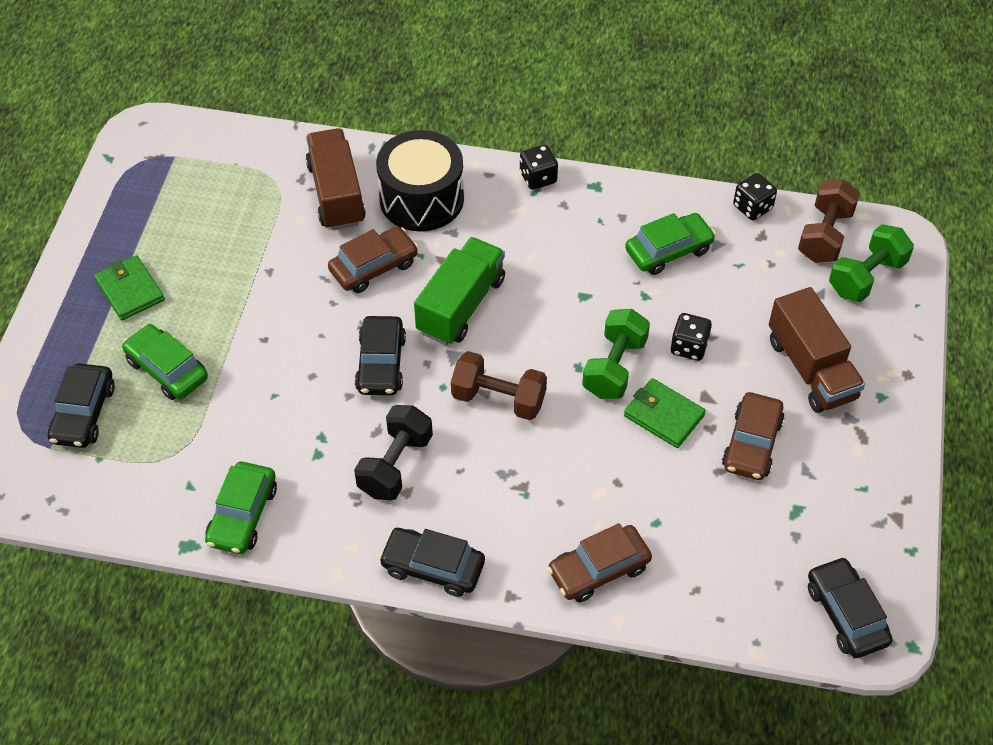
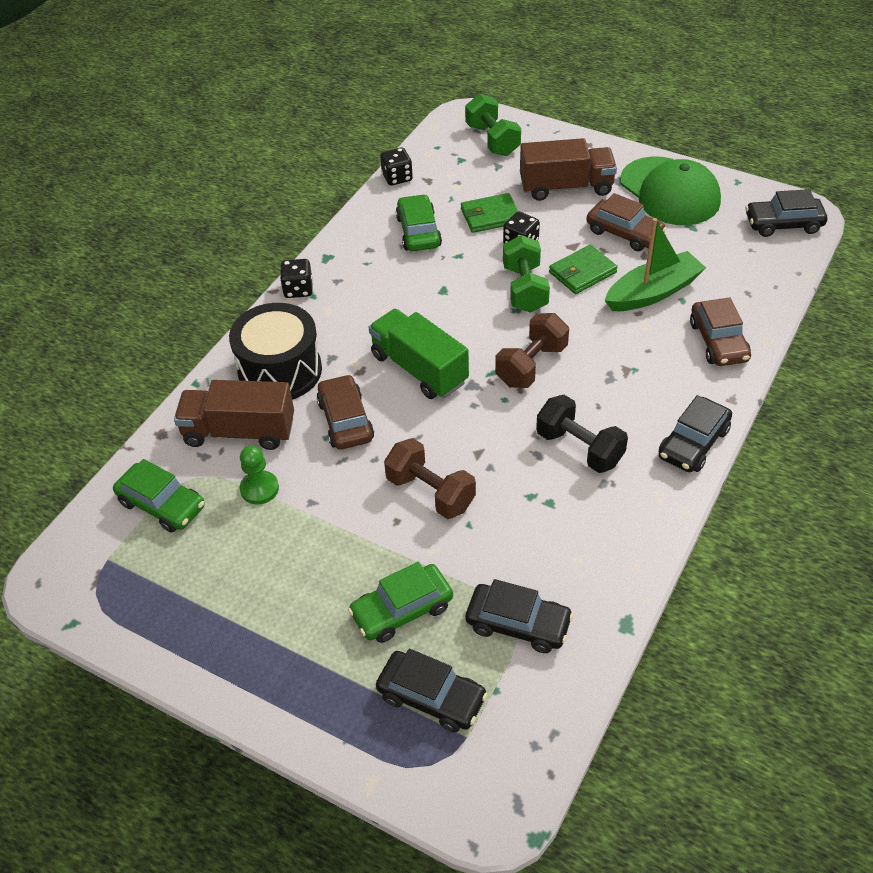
camera: 70 degrees left, 5 degrees down
(130, 290) = (280, 629): green wallet -> green wallet (490, 216)
(243, 515) = (602, 573): green car -> green car (162, 504)
(274, 229) = (259, 489): none -> green pawn
(381, 364) = (462, 437): black car -> black car (518, 624)
(614, 367) = (525, 289): green dumbbell -> green dumbbell turned 45 degrees clockwise
(657, 491) = (653, 292): none -> green boat
(825, 235) = (443, 149): brown dumbbell -> brown dumbbell (430, 492)
(853, 478) = (669, 192): none -> green cap

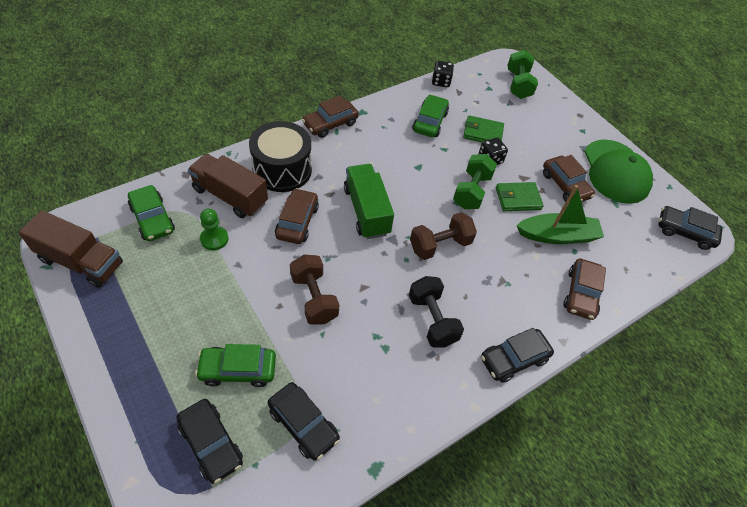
camera: 20 degrees right, 5 degrees up
(298, 289) = (330, 124): black dice -> brown car
(566, 187) = (546, 136): brown truck -> brown truck (81, 262)

